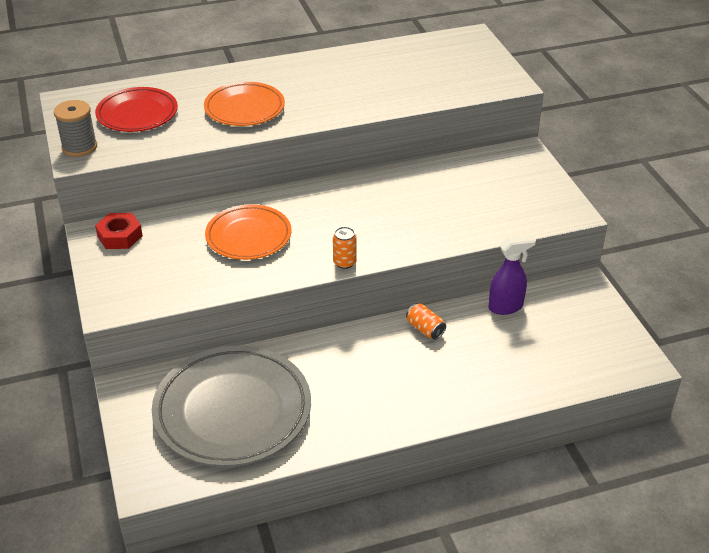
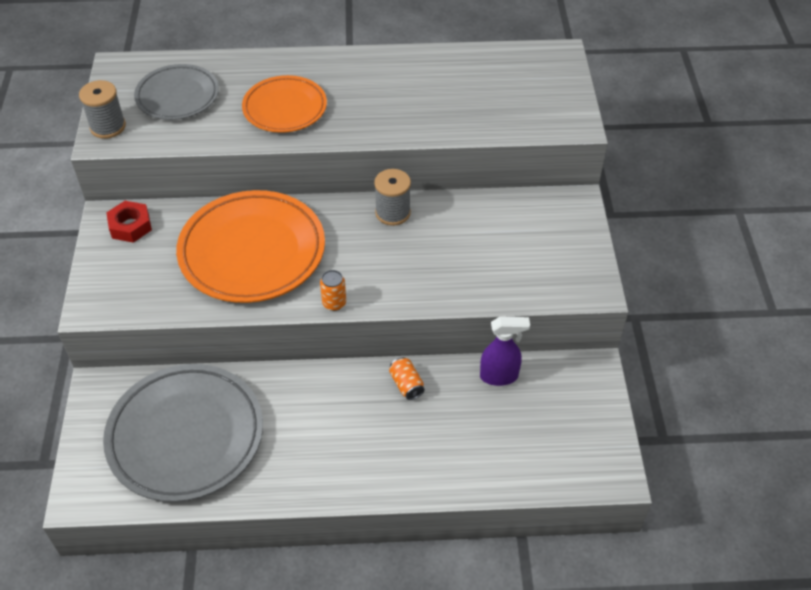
camera: 15 degrees right, 10 degrees up
(137, 114) = (177, 96): red plate -> grey plate
(248, 236) = (252, 252): orange plate -> orange plate, size x1.66
(366, 185) = (393, 213): none -> grey spool

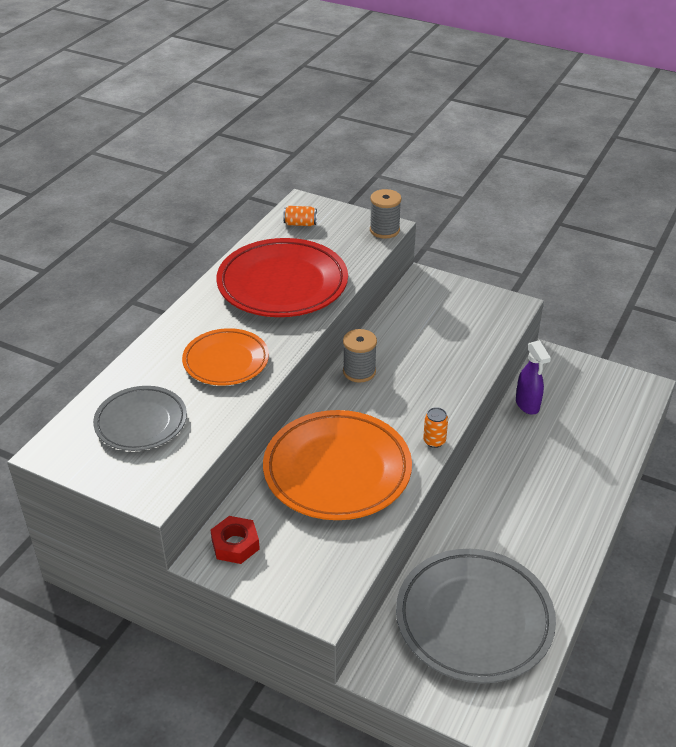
camera: 60 degrees left, 10 degrees down
(108, 127) = (138, 484): grey spool -> grey spool (384, 230)
(406, 384) = (504, 458): orange can -> orange can (300, 224)
(419, 95) = (282, 284): none -> red plate
(499, 376) = (527, 405): purple spray bottle -> purple spray bottle turned 135 degrees clockwise

